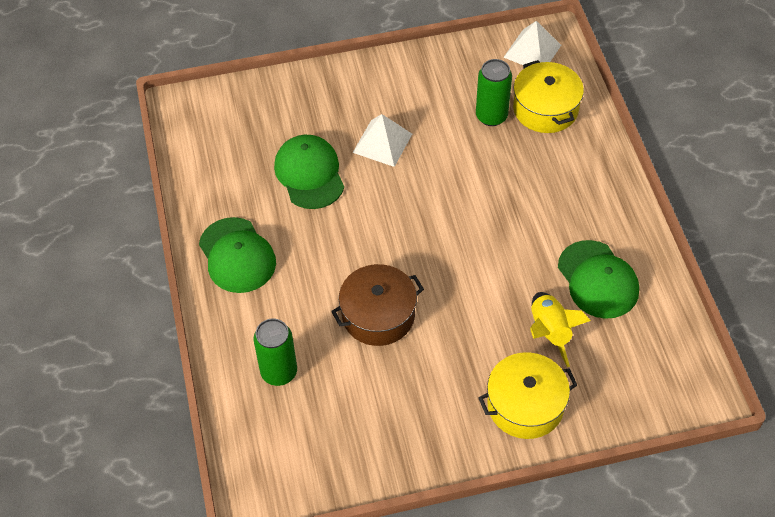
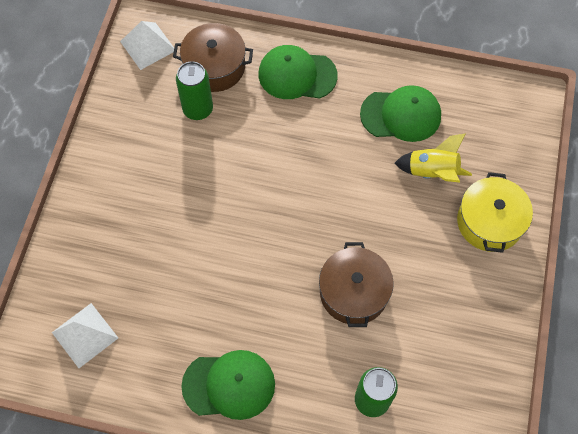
camera: 65 degrees left, 10 degrees up
(309, 174) = (173, 282): green cap -> green cap (297, 75)
(382, 143) = (174, 206): white pyramid -> white pyramid (85, 335)
(545, 109) = (215, 67): yellow pot -> brown pot

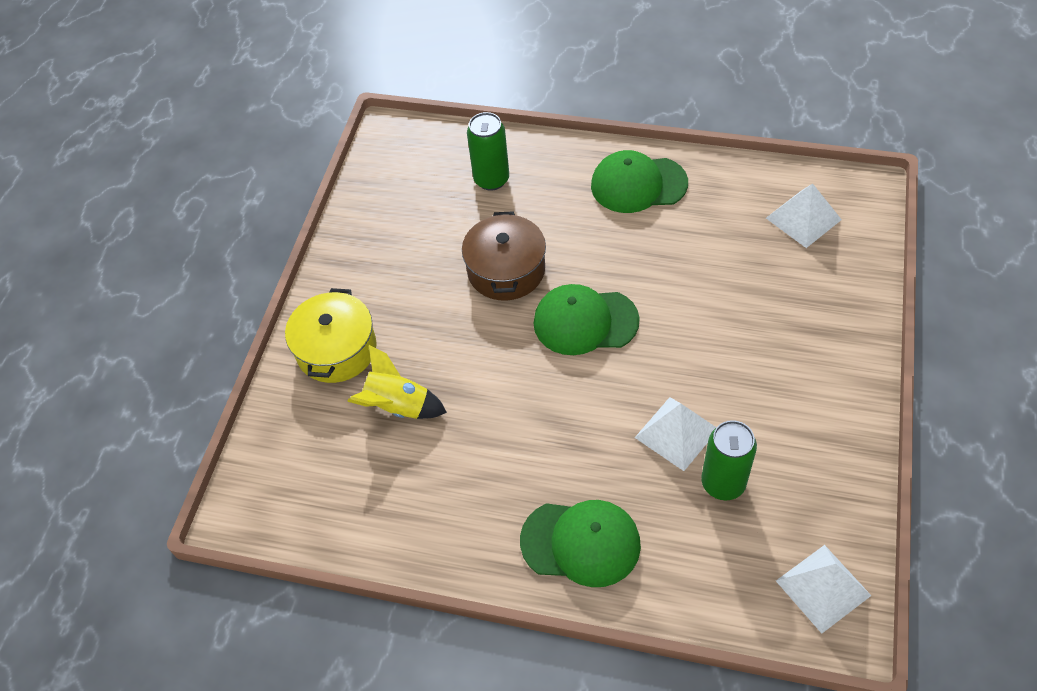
camera: 175 degrees left, 10 degrees down
(215, 67) = (708, 553): brown pot -> none
(225, 145) = (676, 433): none -> white pyramid
(401, 115) = (430, 484): green cap -> green cap (585, 322)

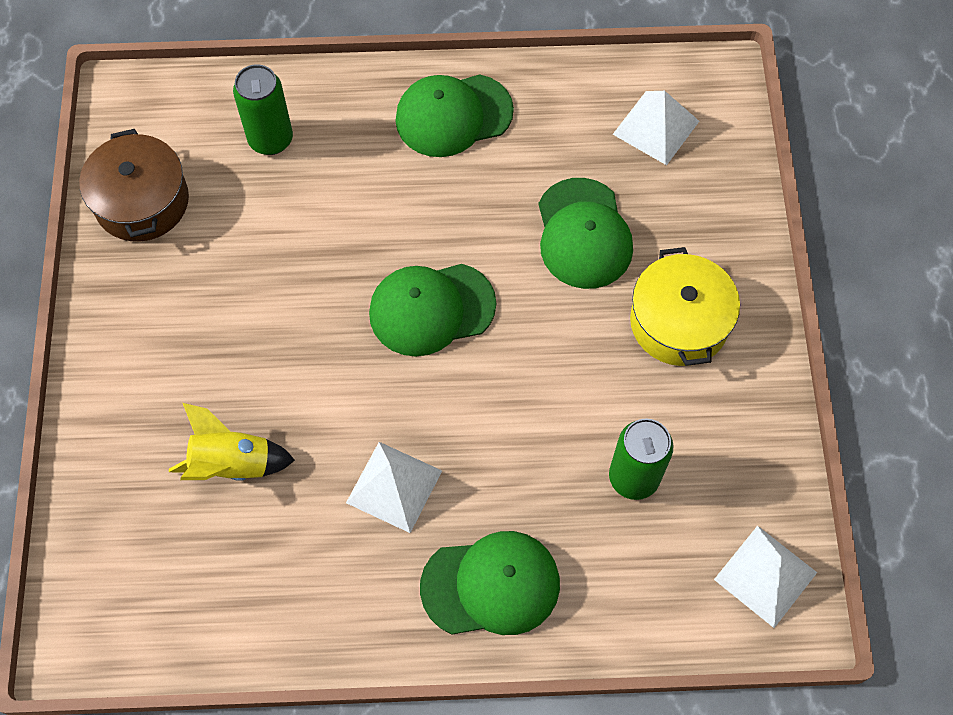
camera: 20 degrees left, 10 degrees up
(336, 349) = (135, 406): yellow pot -> yellow pot (679, 322)
(506, 270) = (319, 259): brown pot -> brown pot (142, 201)
(676, 433) = (568, 428): white pyramid -> white pyramid (394, 486)
(724, 287) = (583, 234): none -> green cap

